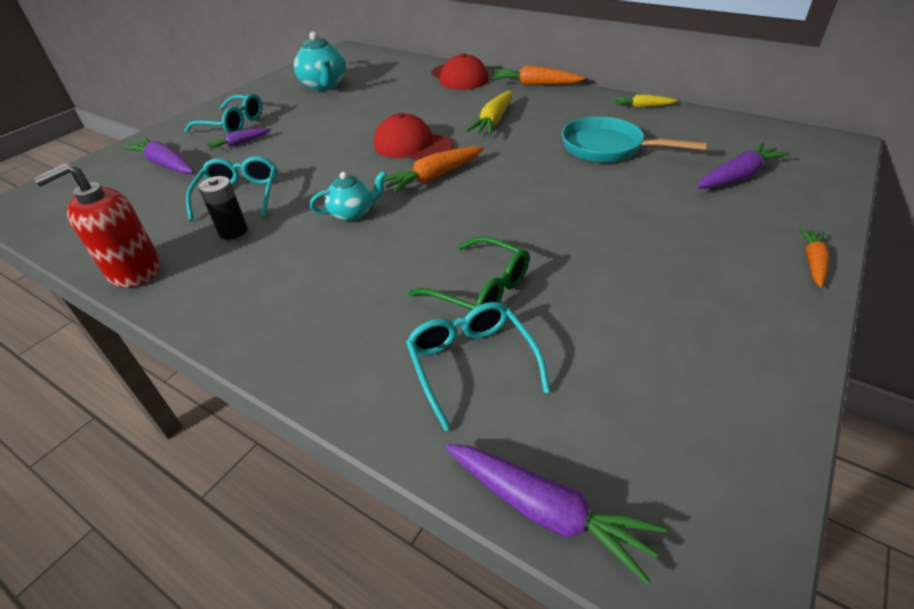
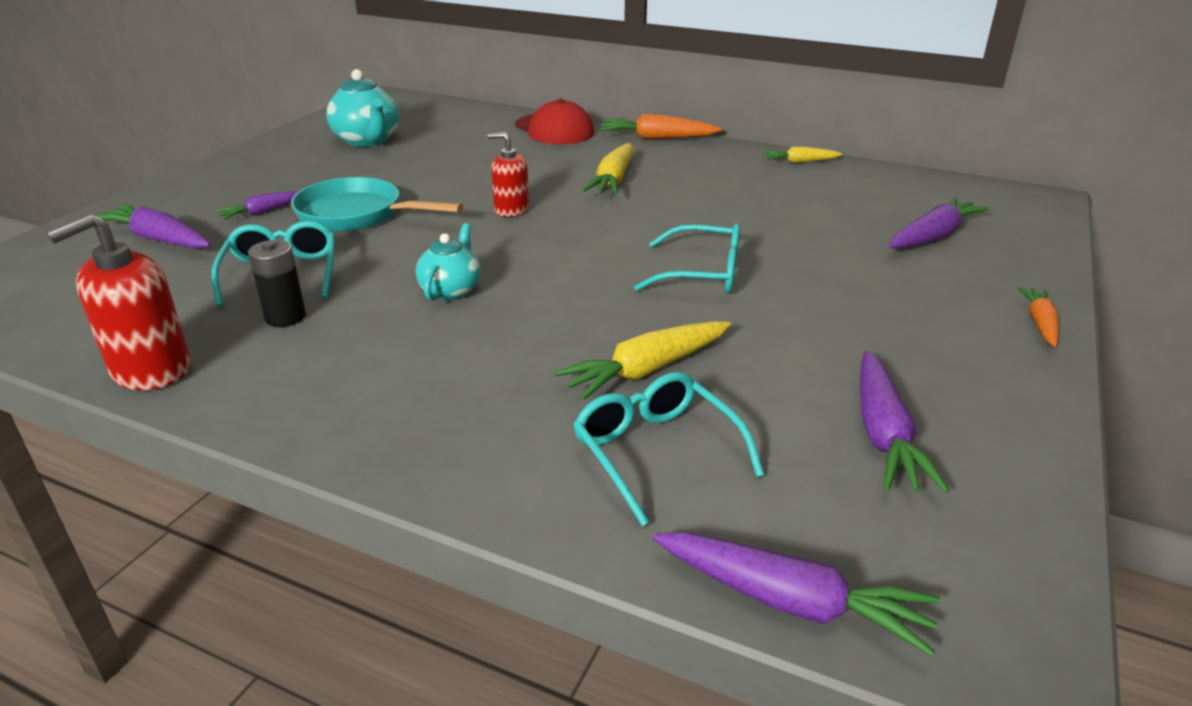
camera: 10 degrees left, 10 degrees down
(233, 124) = (246, 188): turquoise glasses -> turquoise glasses (702, 273)
(353, 213) = (451, 290): turquoise teapot -> turquoise teapot turned 45 degrees counterclockwise
(412, 145) = (511, 209): red cap -> red soap dispenser
(434, 177) = (551, 245): orange carrot -> none
(481, 289) = (646, 370): green glasses -> yellow carrot
(607, 148) = (767, 208): turquoise pan -> turquoise pan (356, 215)
(656, 360) = (883, 434): none -> purple carrot

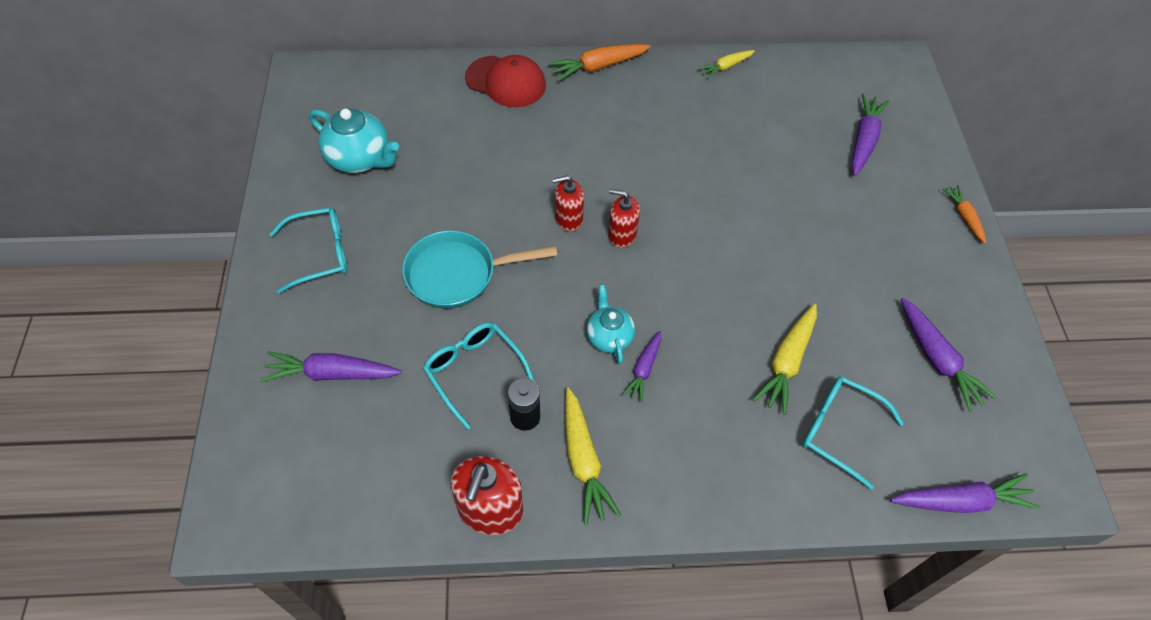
camera: 30 degrees left, 25 degrees up
(263, 212) = (378, 301): purple carrot -> purple carrot (644, 369)
(555, 231) = (622, 235): none -> red soap dispenser
(613, 180) = (611, 146): yellow carrot -> yellow carrot (583, 460)
(702, 273) = (753, 245): turquoise glasses -> turquoise glasses (320, 254)

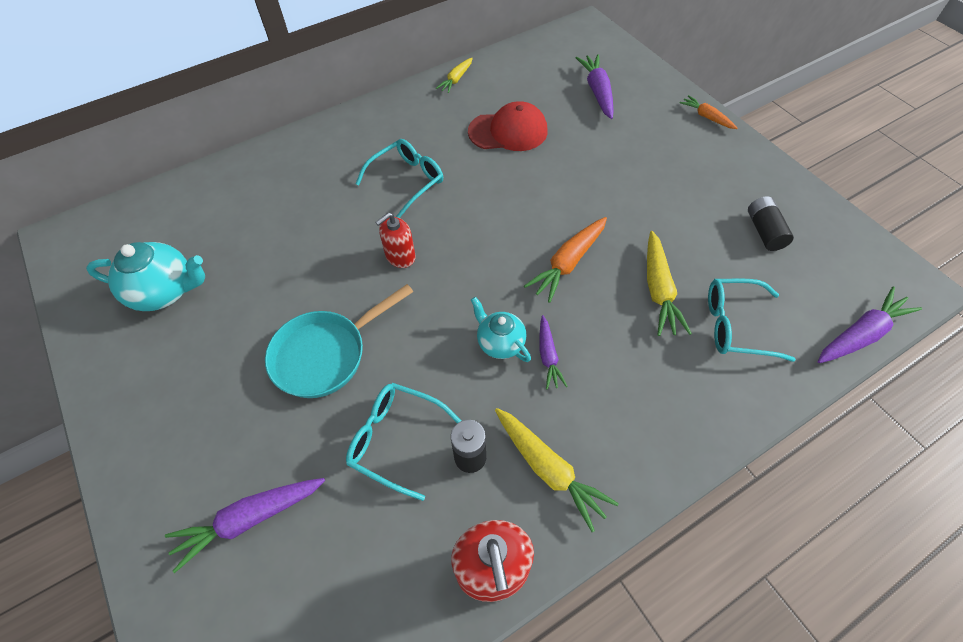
camera: 25 degrees left, 0 degrees up
(320, 254) = (171, 402): turquoise glasses -> turquoise glasses (407, 181)
(506, 82) = (273, 164): red cap -> red cap (508, 131)
(598, 67) = (349, 120): orange carrot -> orange carrot (568, 263)
(622, 235) = (455, 249): red soap dispenser -> none
(937, 359) = (764, 231): purple carrot -> black battery

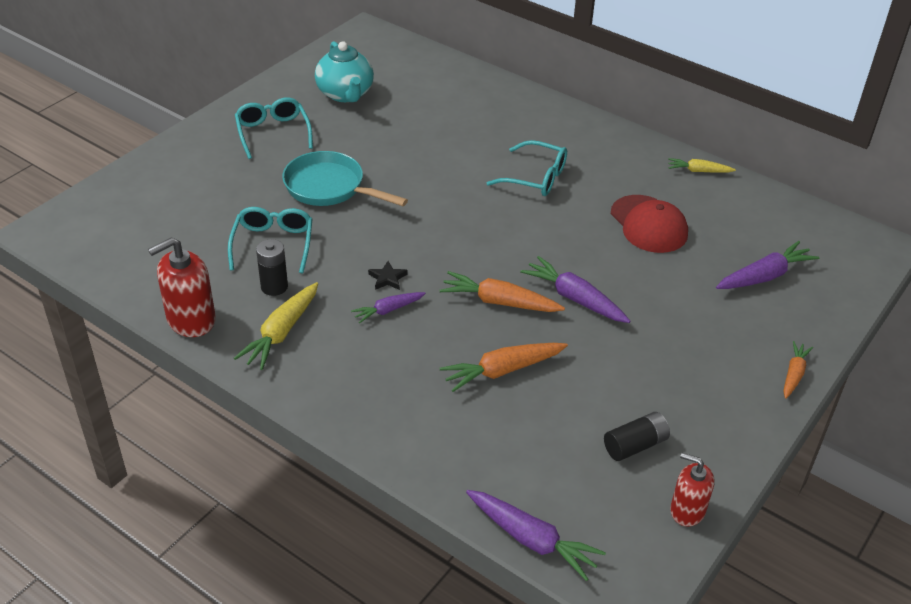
camera: 65 degrees right, 15 degrees down
(250, 519) = (187, 195): purple carrot -> purple carrot (575, 298)
(400, 256) = (446, 198): red soap dispenser -> red soap dispenser (687, 510)
(500, 342) = (387, 278): turquoise teapot -> black star
(658, 290) = (502, 371): yellow carrot -> orange carrot
(735, 325) = (489, 434): turquoise glasses -> turquoise glasses (273, 133)

